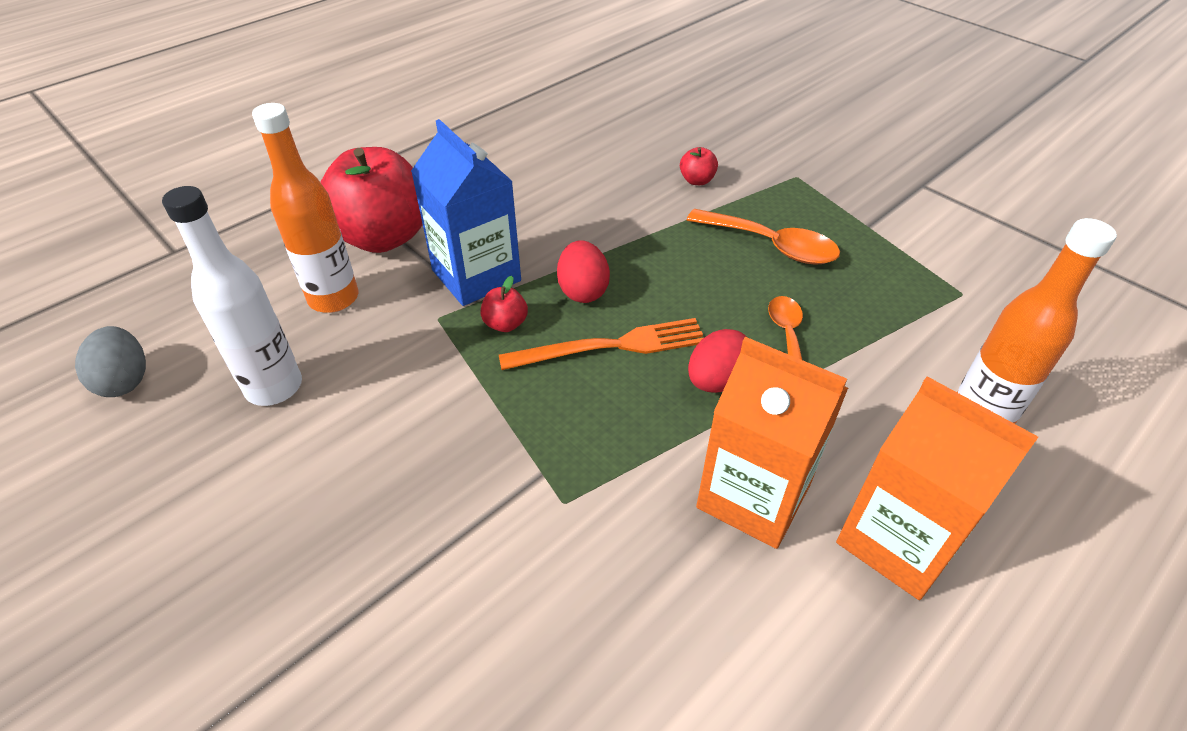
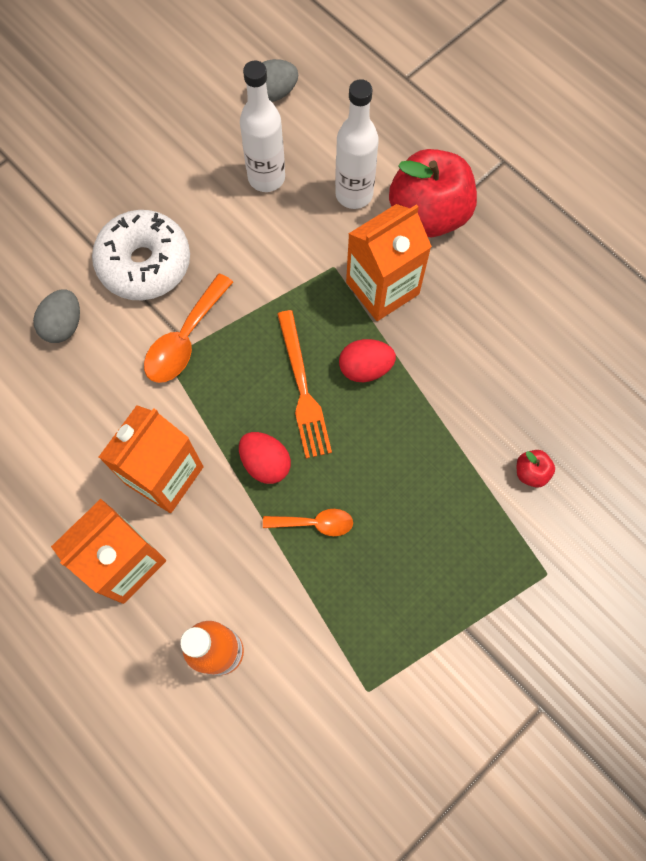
camera: 90 degrees right, 25 degrees up
(334, 298) = (354, 194): orange bottle -> white bottle
(385, 544) = (144, 263): none -> white donut
(476, 275) = (382, 288): blue carton -> orange carton
(490, 674) = (64, 325): none -> grey egg
(505, 324) = (327, 313): red apple -> none
(772, 246) = (430, 530): orange spoon -> orange spoon (185, 339)

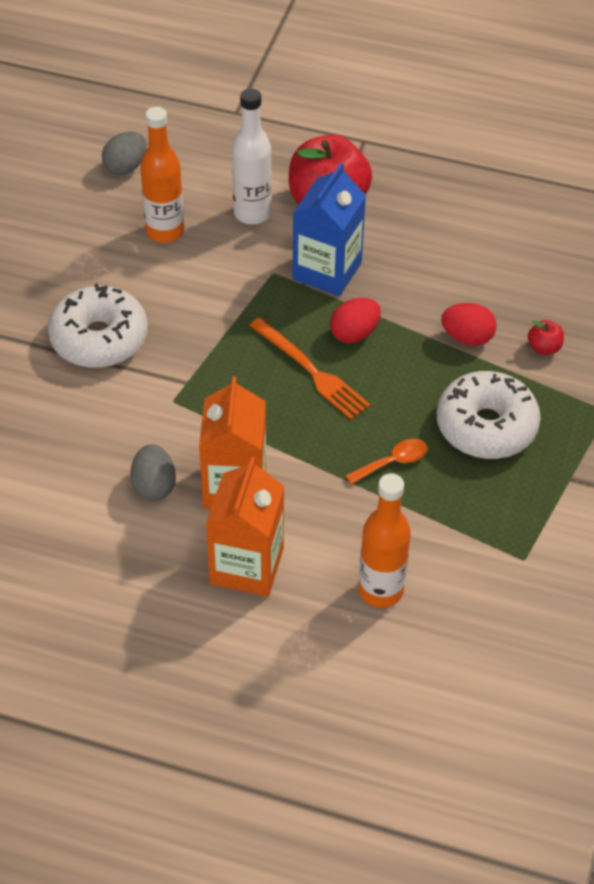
camera: 30 degrees left, 20 degrees down
(64, 325) = (57, 416): grey egg -> grey egg (154, 486)
(185, 339) = (179, 379): orange spoon -> none
(265, 463) = (318, 438): red egg -> red egg (467, 337)
(266, 178) = (165, 231): white bottle -> orange bottle
(382, 288) = (327, 271): orange carton -> blue carton
(422, 530) = (486, 426): none -> white donut

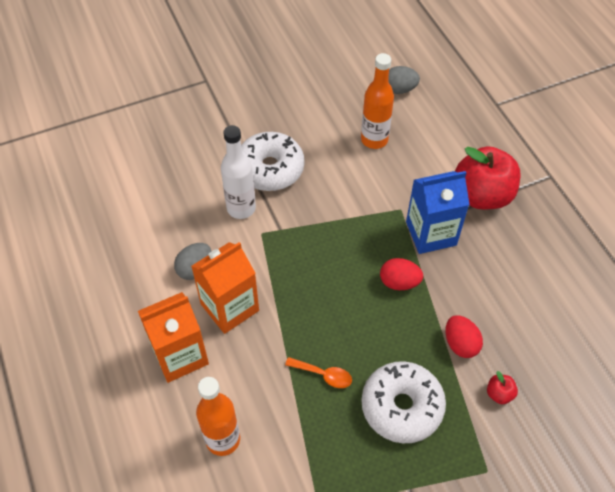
camera: 50 degrees right, 5 degrees up
(252, 213) = (432, 167): white bottle -> white bottle (241, 208)
(311, 371) = (348, 282): orange fork -> none

